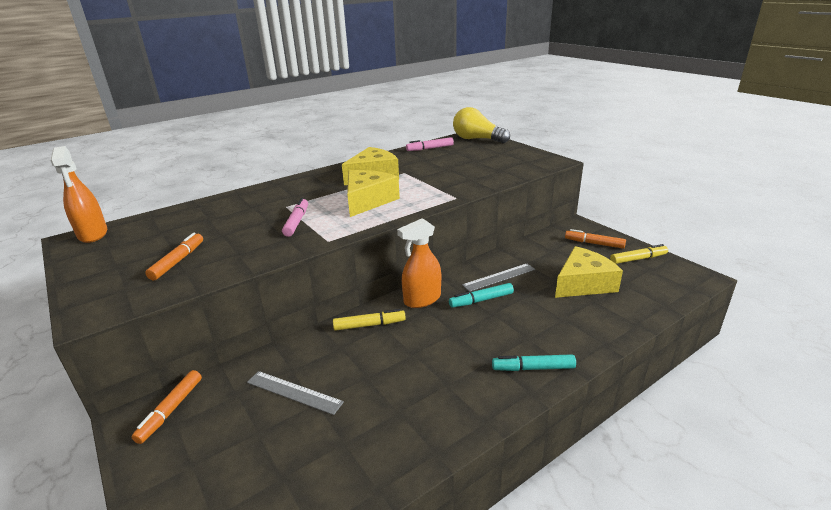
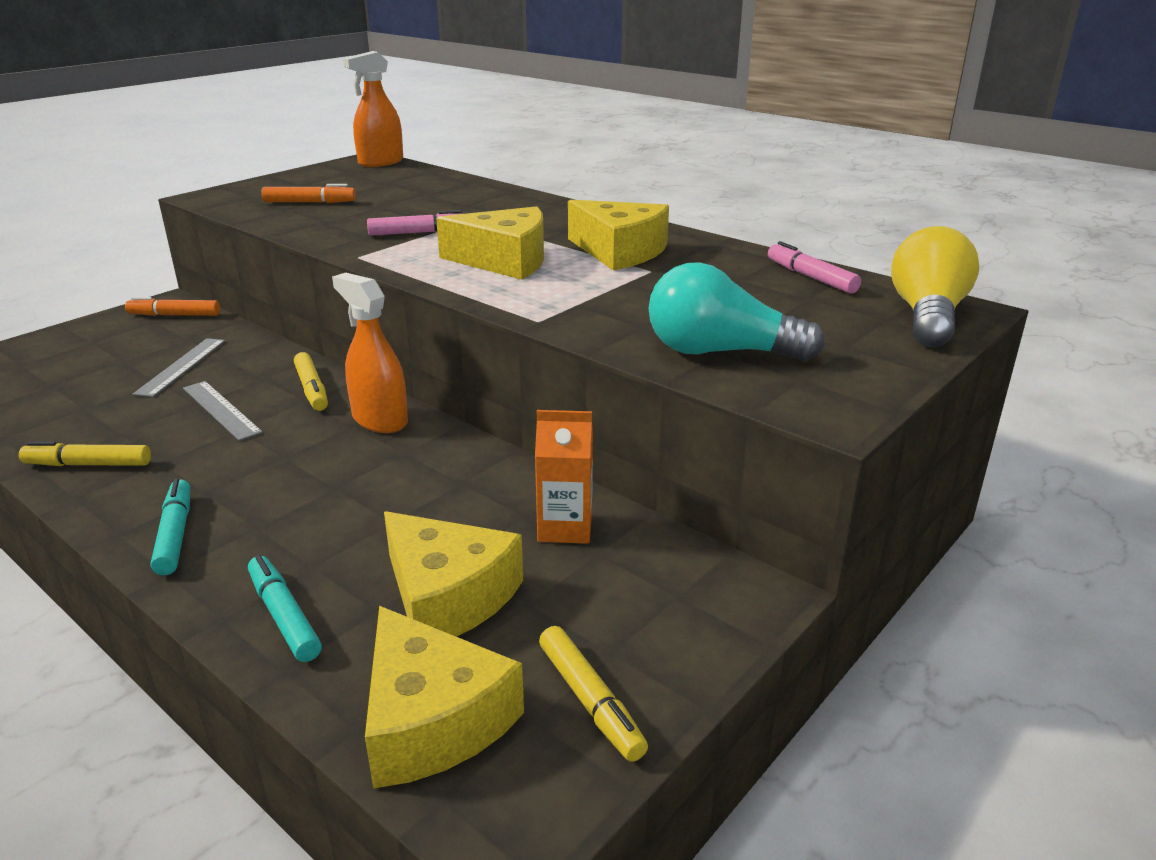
camera: 75 degrees right, 0 degrees up
(441, 422) = (88, 464): none -> yellow marker
(481, 300) = (378, 474): turquoise marker -> turquoise marker (284, 616)
(499, 277) = (460, 487): grey ruler -> grey ruler (221, 410)
(501, 170) = (719, 352): none -> turquoise light bulb
(535, 255) = (565, 527): none -> orange carton
(594, 243) = (655, 621): orange marker -> none
(656, 289) = (432, 720): none -> yellow cheese

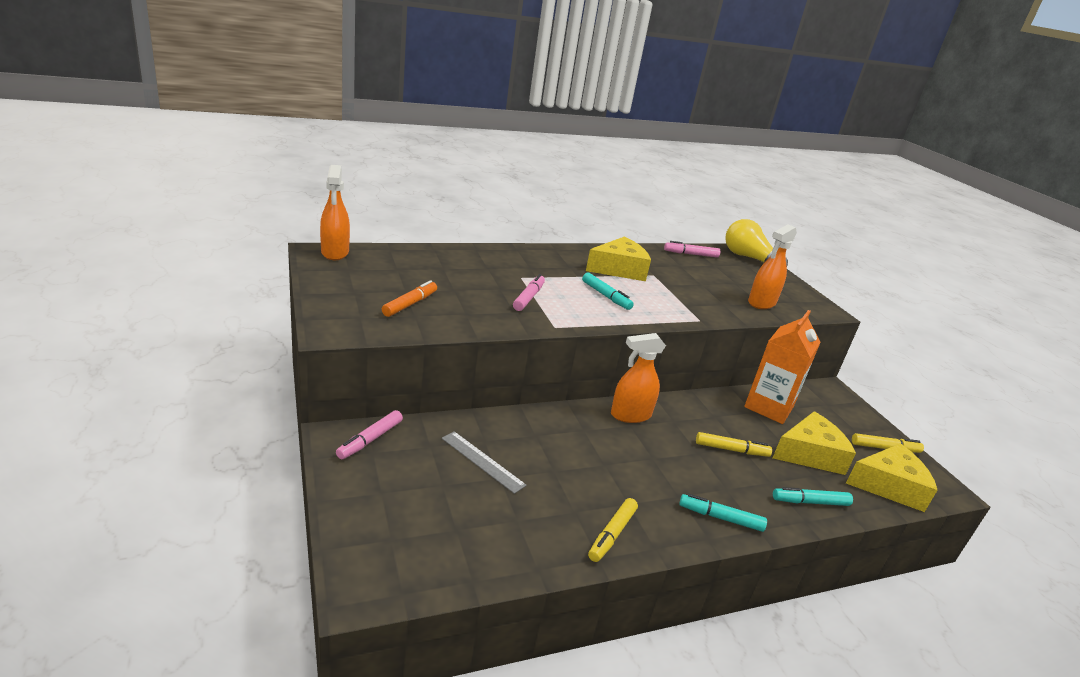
camera: 65 degrees left, 0 degrees up
(174, 315) = (370, 440): orange marker -> pink marker
(221, 410) = (571, 463): grey ruler -> none
(312, 389) = (570, 423): yellow marker -> yellow marker (731, 450)
(505, 261) = (606, 296): yellow cheese -> turquoise marker
(565, 527) = (768, 407): orange carton -> orange carton, size x1.61
(719, 352) = (761, 303): turquoise light bulb -> orange spray bottle

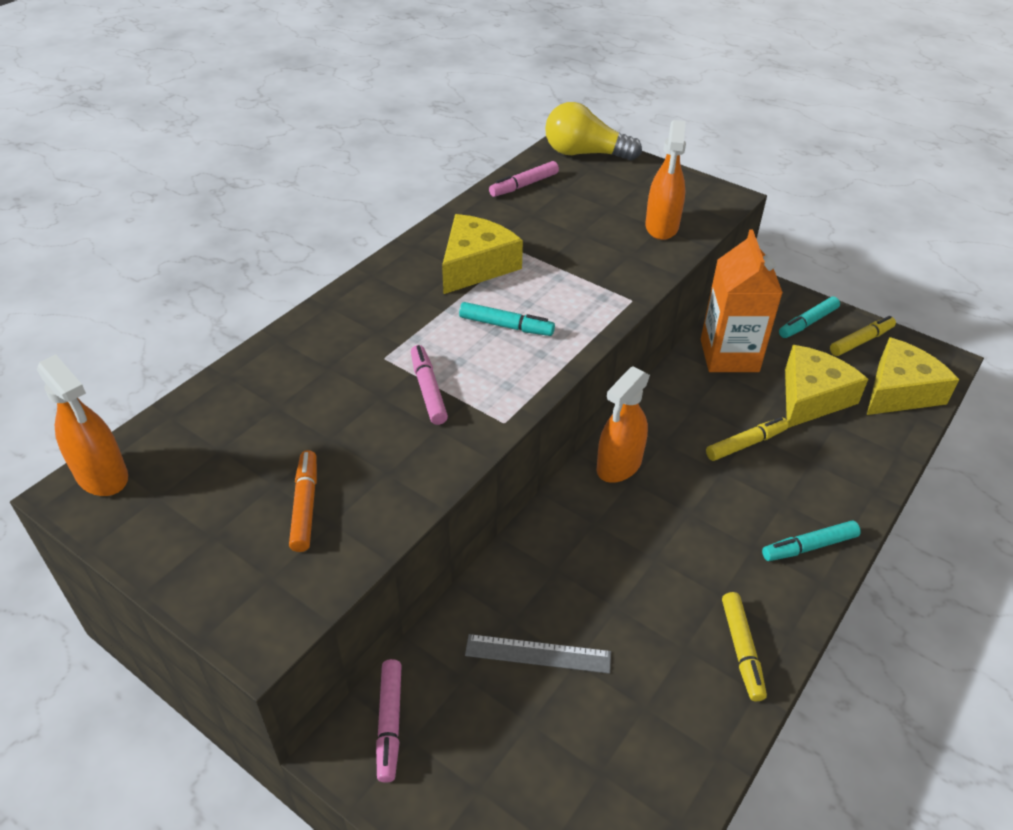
camera: 30 degrees left, 15 degrees up
(810, 502) = (859, 464): turquoise marker -> turquoise marker (807, 323)

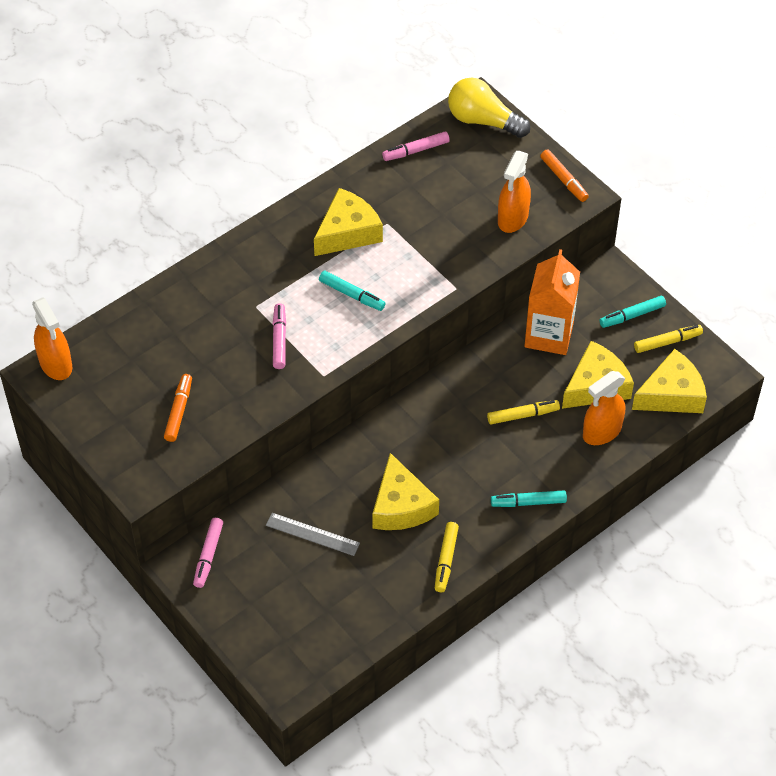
camera: 15 degrees right, 10 degrees up
(618, 465) = (418, 413): orange spray bottle -> orange spray bottle (601, 432)
(646, 586) = (401, 506): none -> yellow cheese
(697, 188) = (564, 179): none -> orange marker

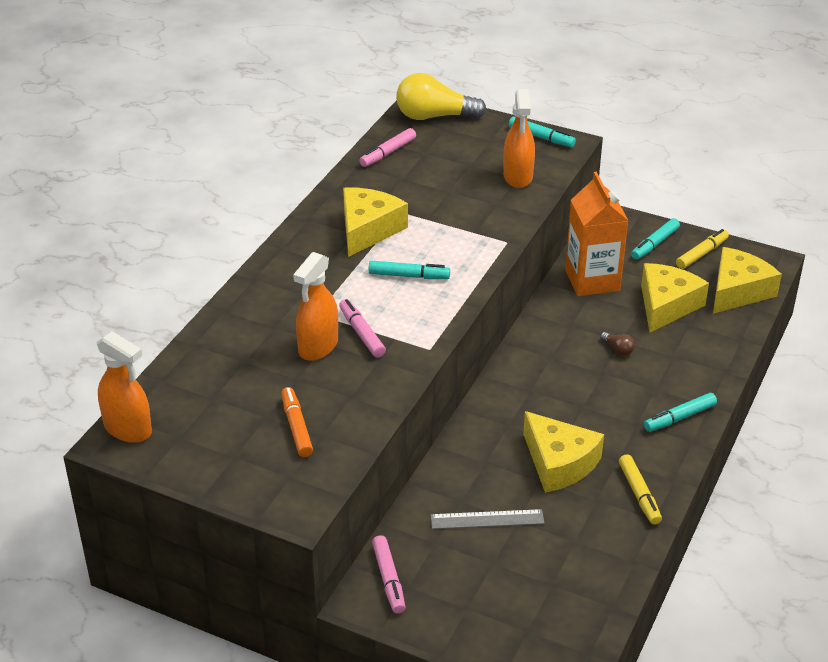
camera: 25 degrees left, 15 degrees down
(523, 415) = (618, 349): yellow marker -> brown light bulb
(564, 179) = (541, 137): orange marker -> turquoise marker
(601, 432) = (700, 339): orange spray bottle -> orange spray bottle (318, 346)

